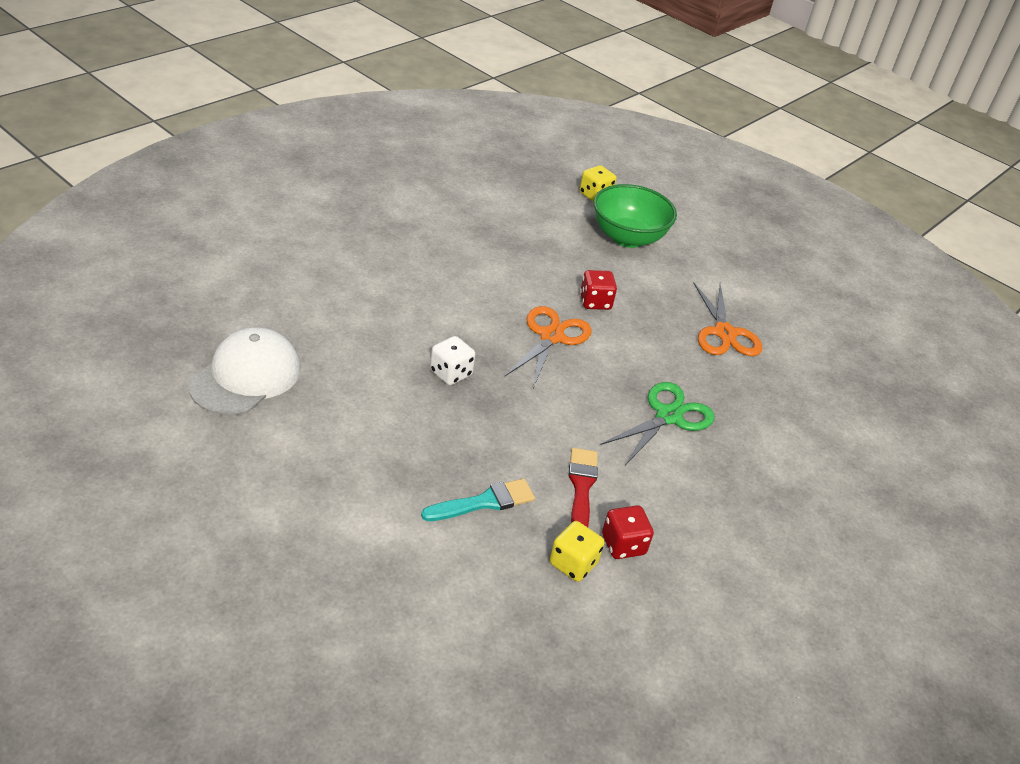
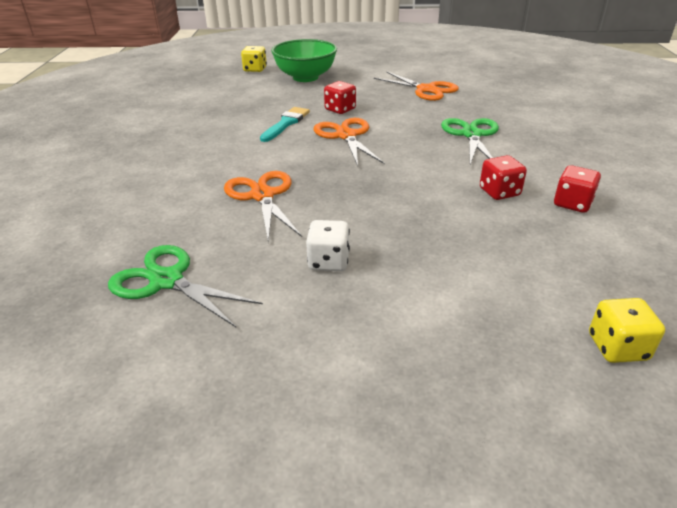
camera: 35 degrees left, 5 degrees down
(246, 376) = (167, 280): white cap -> green scissors
(395, 351) = (262, 196): none -> orange scissors
(451, 373) = (320, 185): white dice -> white dice (328, 261)
(484, 502) = (468, 237): turquoise brush -> turquoise brush (286, 123)
(573, 563) = (572, 232): yellow dice -> yellow dice (617, 347)
(581, 487) = (499, 192): red brush -> red dice

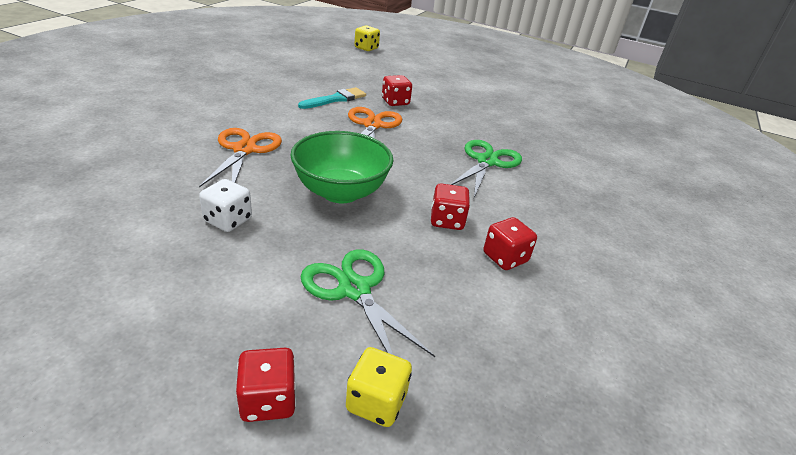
camera: 20 degrees right, 0 degrees up
(167, 280) = (99, 187): green scissors -> green scissors (355, 289)
(305, 77) = (400, 67): green bowl -> green bowl (341, 192)
(426, 90) = (495, 109): orange scissors -> none
(544, 385) = (268, 400): none -> red dice

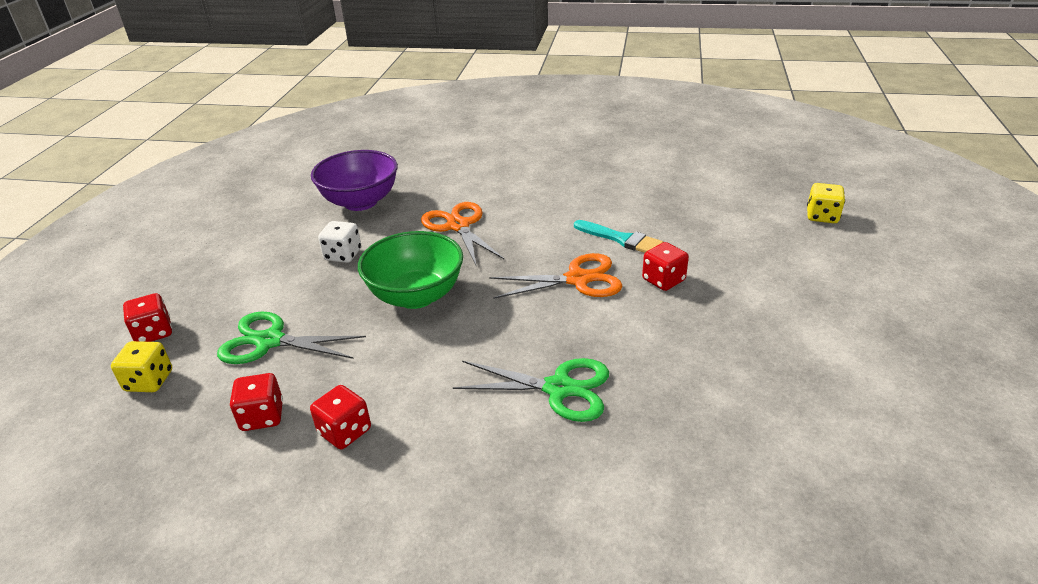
camera: 80 degrees right, 0 degrees up
(121, 191) = (360, 202): none -> purple bowl
(244, 150) = (458, 226): orange scissors -> orange scissors turned 105 degrees counterclockwise
(355, 289) = (270, 341): green scissors -> green scissors turned 120 degrees counterclockwise
(447, 221) = (398, 376): red dice -> red dice (262, 416)

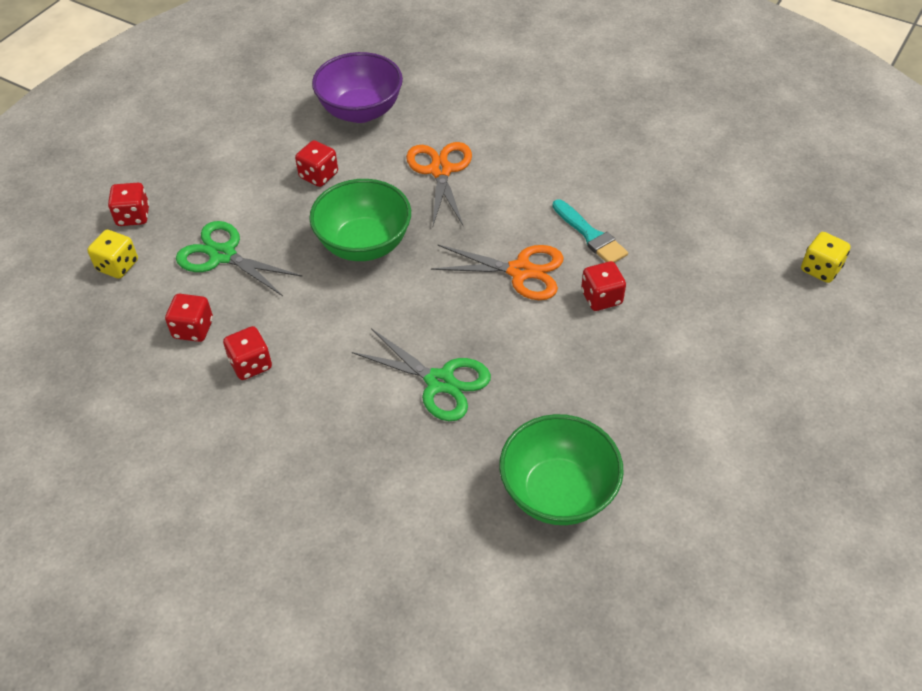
camera: 20 degrees right, 15 degrees up
(343, 255) = (318, 175): white dice -> red dice
(743, 452) = (558, 492): none -> green bowl

